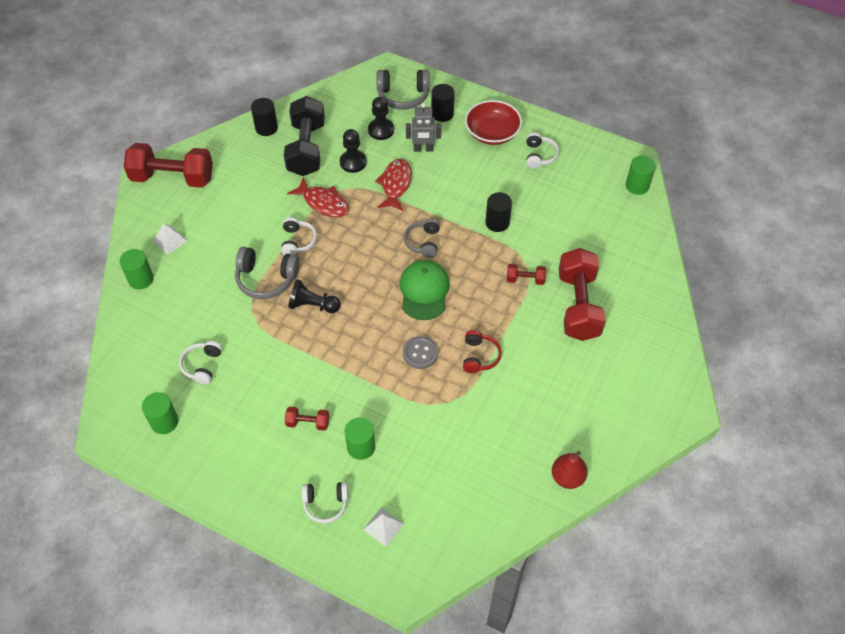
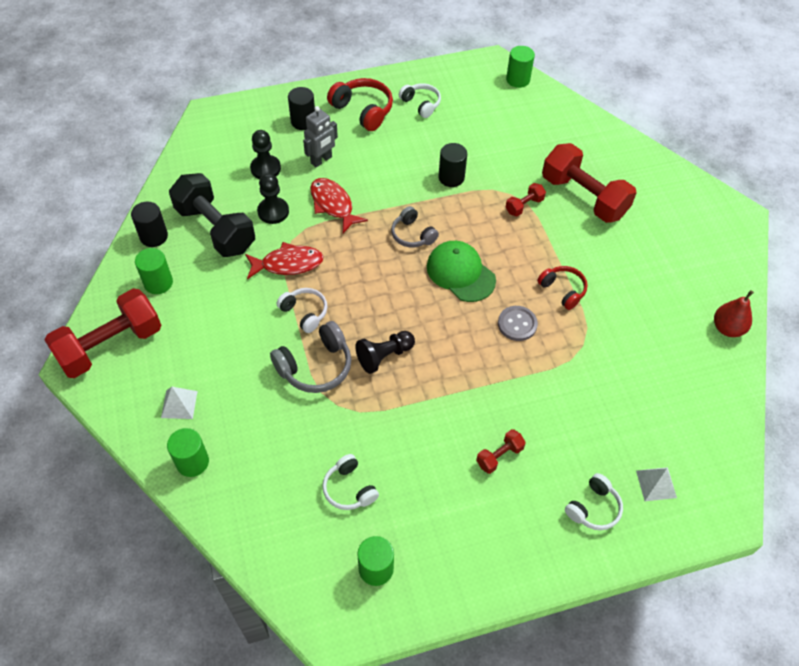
camera: 45 degrees left, 0 degrees up
(361, 447) = (563, 437): green cylinder -> green cylinder (158, 283)
(403, 95) = (251, 128): grey headphones -> none
(492, 133) = (363, 110): red bowl -> red headphones

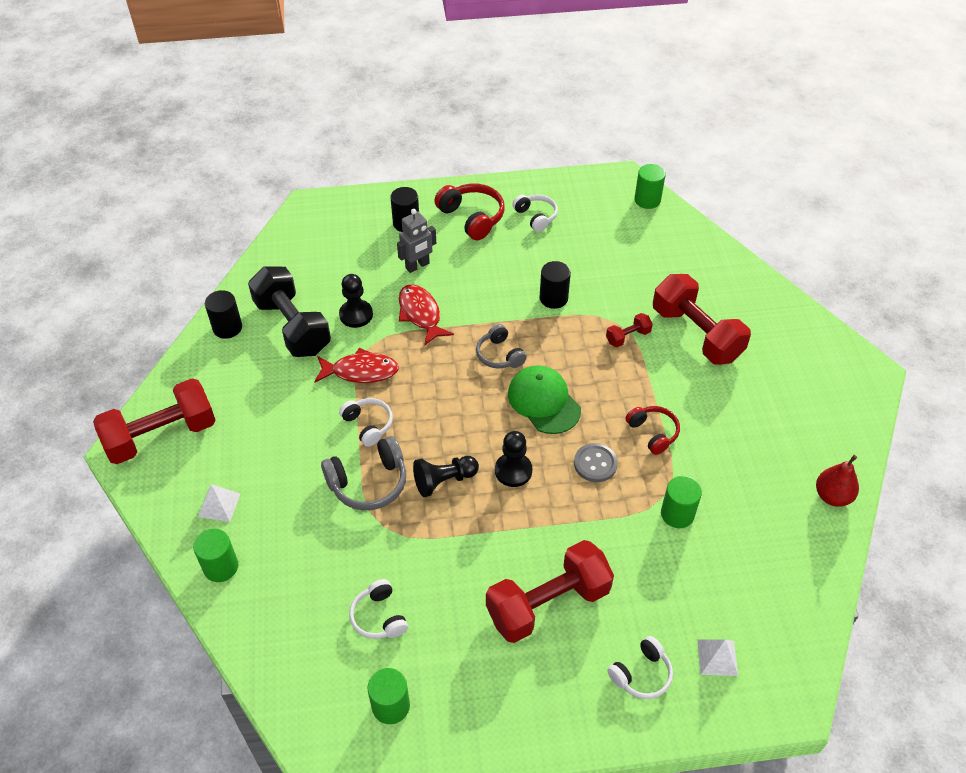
camera: 10 degrees right, 5 degrees down
(158, 283) = (222, 376): green cylinder -> green cylinder (677, 514)
(265, 168) = (357, 269): black pawn -> black pawn (513, 471)
(499, 456) = (548, 604): red dumbbell -> red dumbbell, size x2.24

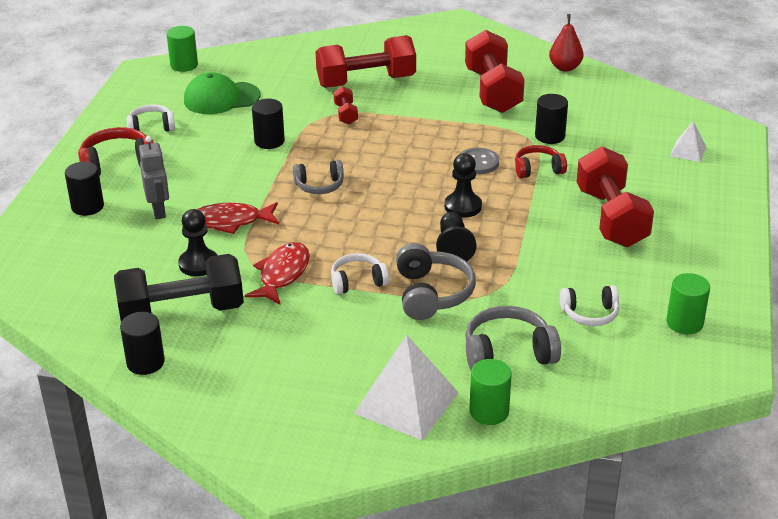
camera: 70 degrees left, 15 degrees down
(161, 436) = (281, 438): red dumbbell -> red dumbbell (493, 91)
(219, 505) = (406, 402): white pyramid -> white pyramid, size x1.96
(302, 562) = (508, 353): none -> grey headphones
(543, 401) = (392, 173): green cap -> green cap (221, 98)
(641, 674) = (692, 188): white headphones -> none
(653, 433) = (461, 127): red headphones -> red headphones (538, 169)
(677, 514) = (550, 136): green cylinder -> black cylinder

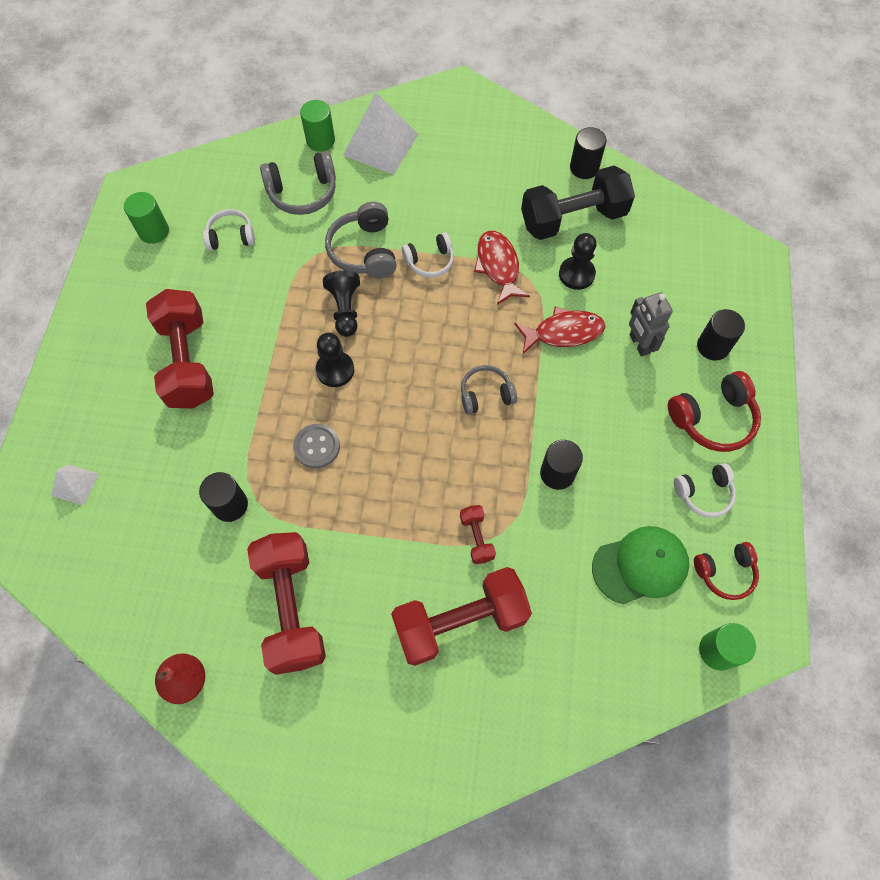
camera: 175 degrees right, 30 degrees up
(282, 274) = (498, 266): red fish -> red fish turned 150 degrees clockwise
(538, 169) = (251, 438): red headphones -> red headphones (725, 572)

